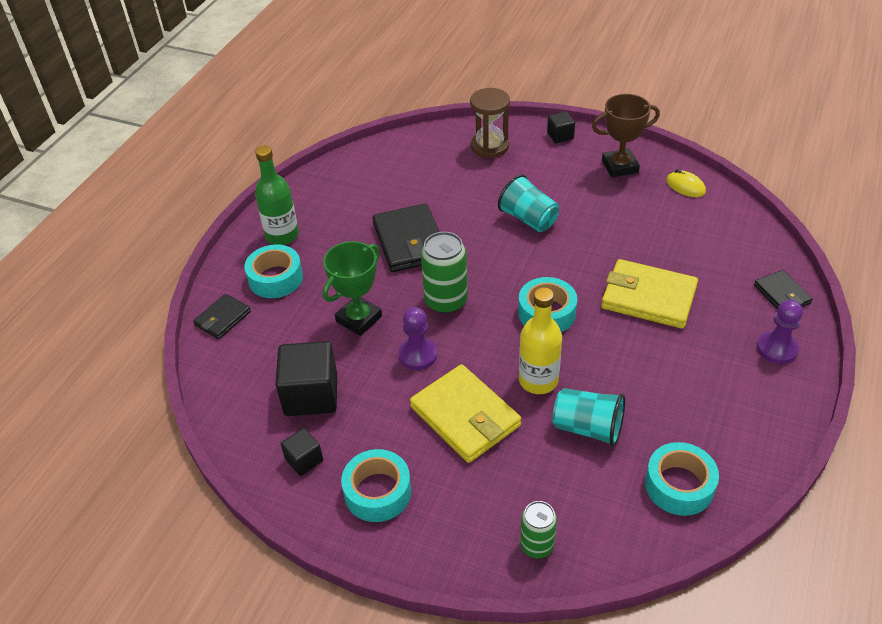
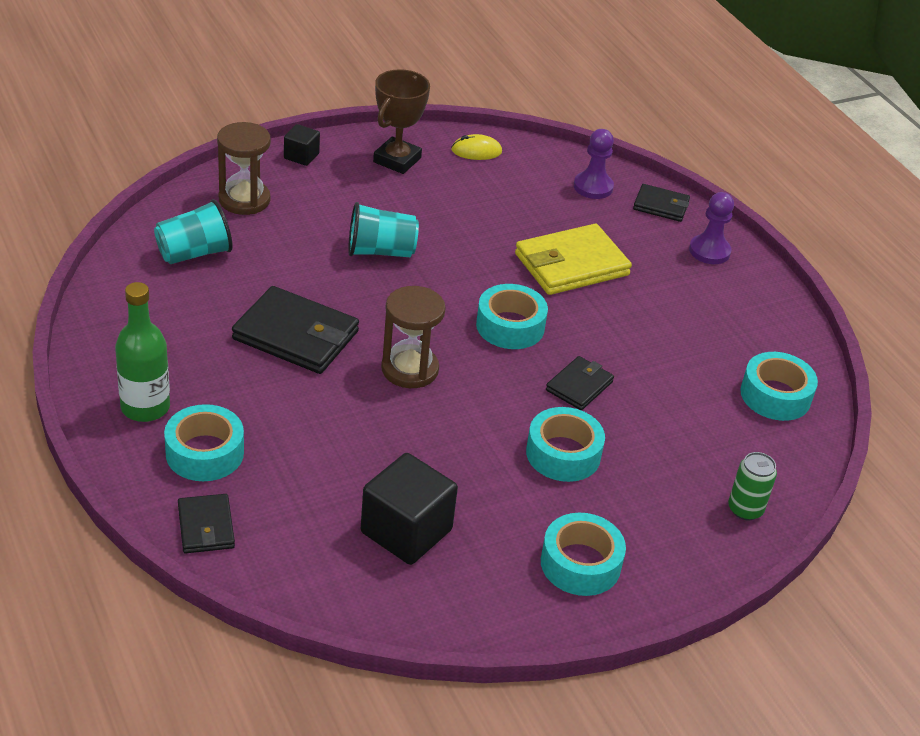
camera: 55 degrees left, 5 degrees down
(304, 460) = (482, 587): black cube -> none
(359, 319) = (351, 436): green trophy -> none
(418, 355) = (452, 431): purple pawn -> purple pawn (593, 187)
(446, 301) = (409, 369): green can -> brown hourglass
(465, 416) = (563, 454): yellow wallet -> turquoise tape
(538, 380) = (579, 386): yellow bottle -> black wallet
(588, 428) = (664, 397): turquoise cup -> turquoise cup (194, 253)

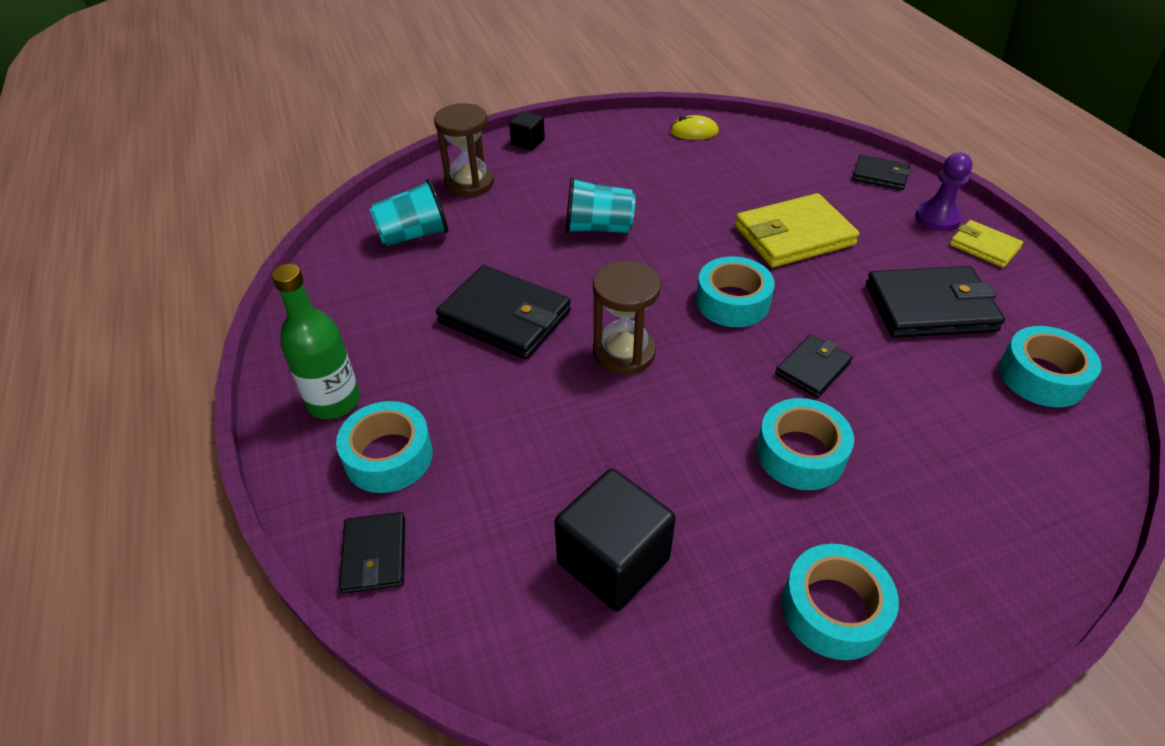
camera: 10 degrees right, 5 degrees up
(397, 160) = (618, 142): brown trophy -> none
(593, 187) = (809, 160): purple pawn -> none
(689, 335) = (929, 307): none -> black wallet
(745, 509) = (1035, 528): green can -> none
(748, 280) = (984, 247): none -> yellow wallet

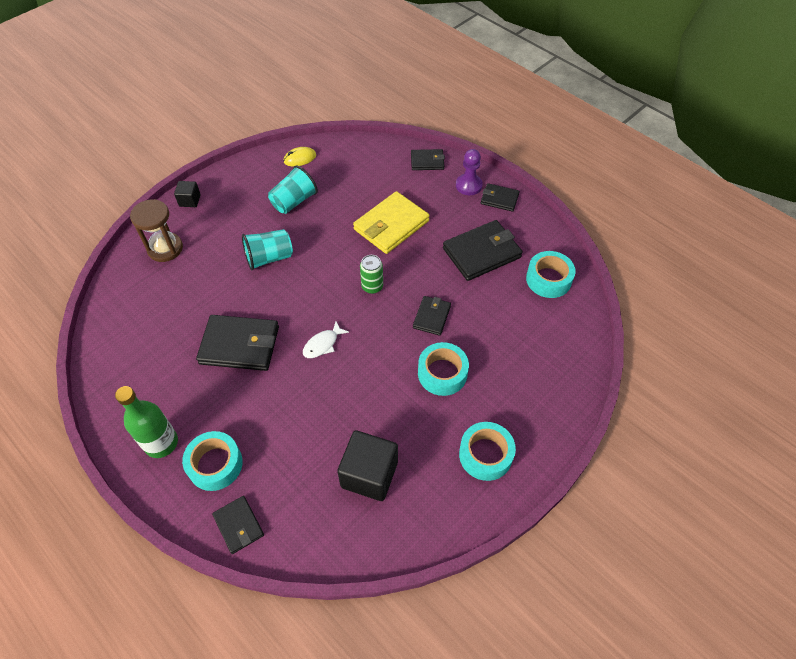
camera: 25 degrees left, 10 degrees up
(413, 235) = (148, 304): turquoise cup -> turquoise cup (294, 201)
(624, 352) = (323, 344): brown hourglass -> white fish
(732, 302) = (372, 286): turquoise tape -> green can
(984, 247) = (499, 199): yellow wallet -> black wallet

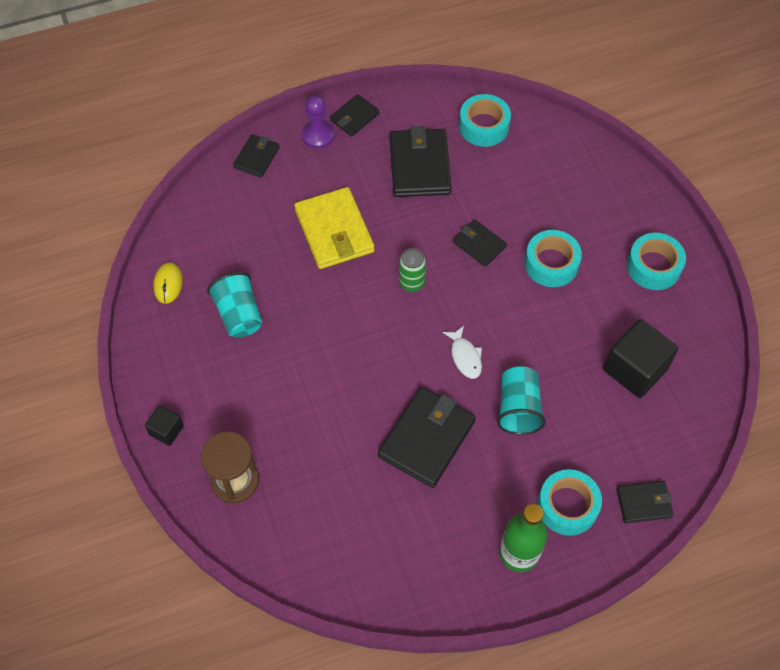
camera: 65 degrees left, 5 degrees up
(269, 258) = (315, 370): turquoise cup -> turquoise cup (518, 408)

